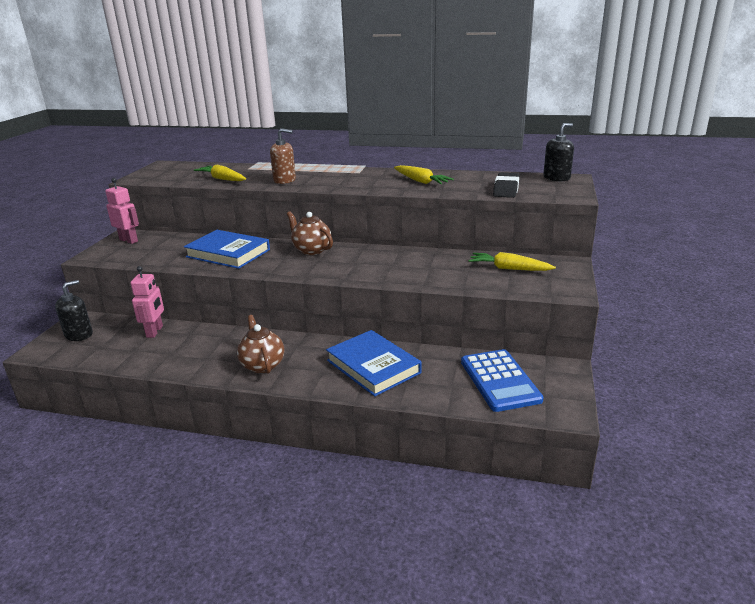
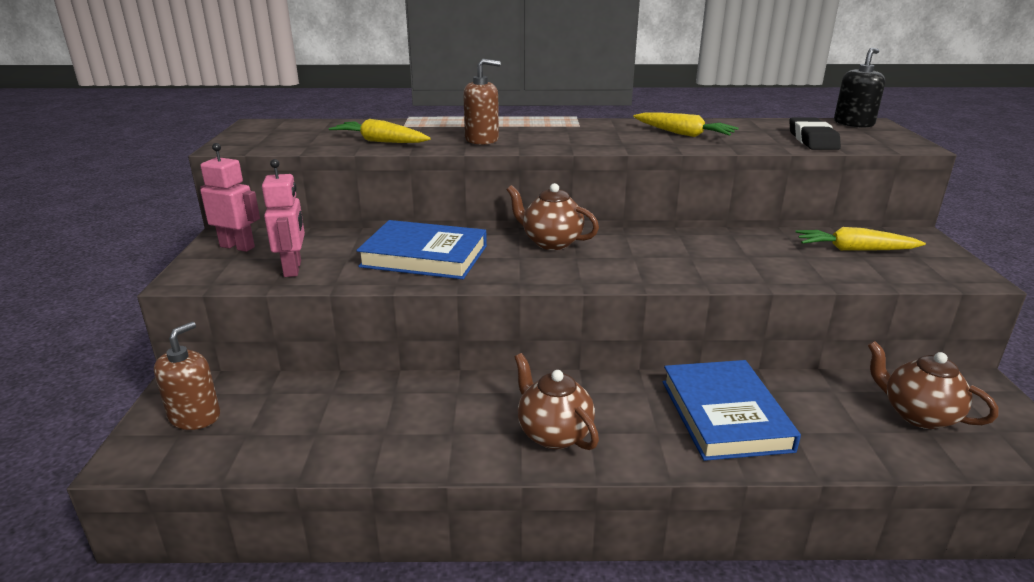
camera: 15 degrees left, 0 degrees up
(79, 335) = (195, 416): black soap dispenser -> brown soap dispenser
(155, 331) = (331, 395): pink robot -> pink robot (293, 269)
(373, 366) = (724, 415): blue book -> blue book turned 45 degrees clockwise
(500, 380) = (917, 415): blue calculator -> brown teapot

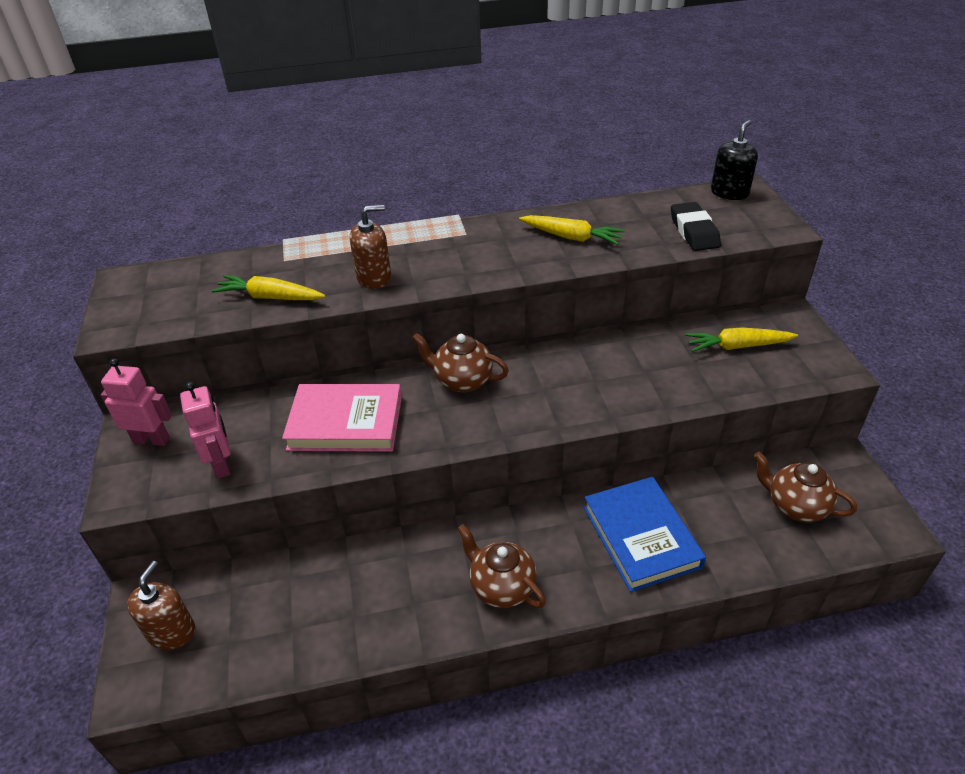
camera: 10 degrees left, 15 degrees up
(424, 256) = (345, 423): blue book -> pink book

